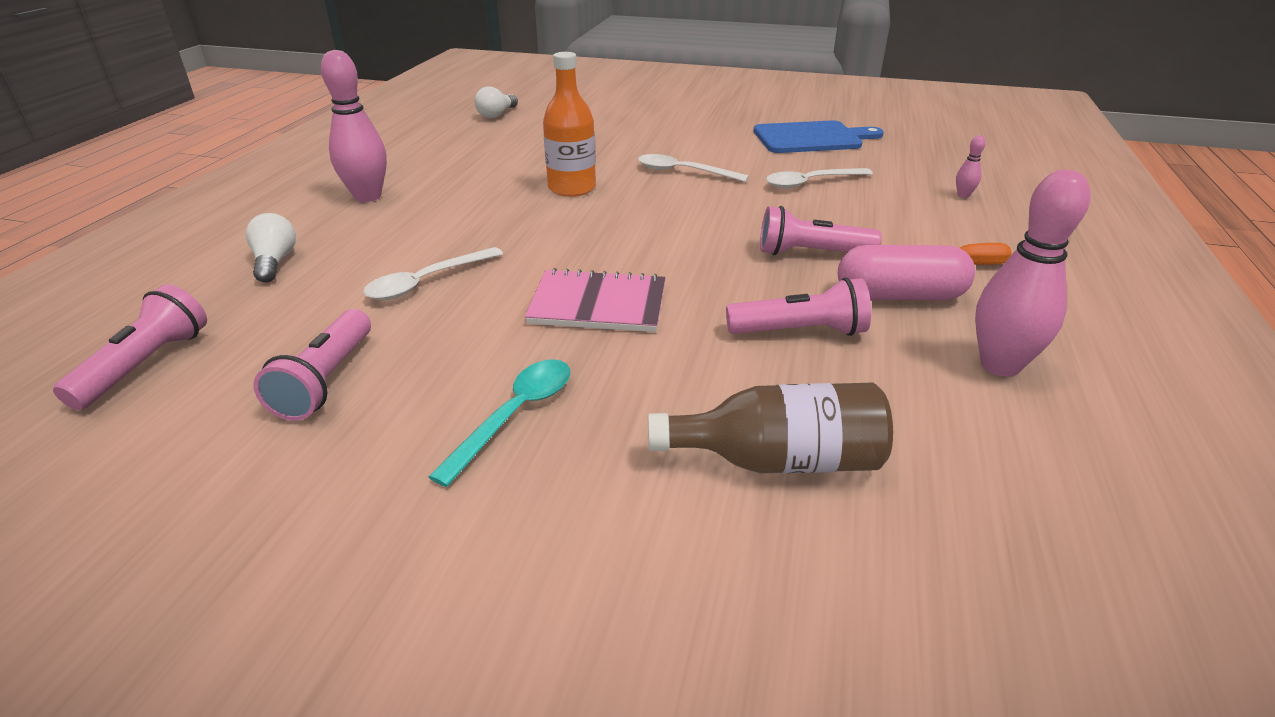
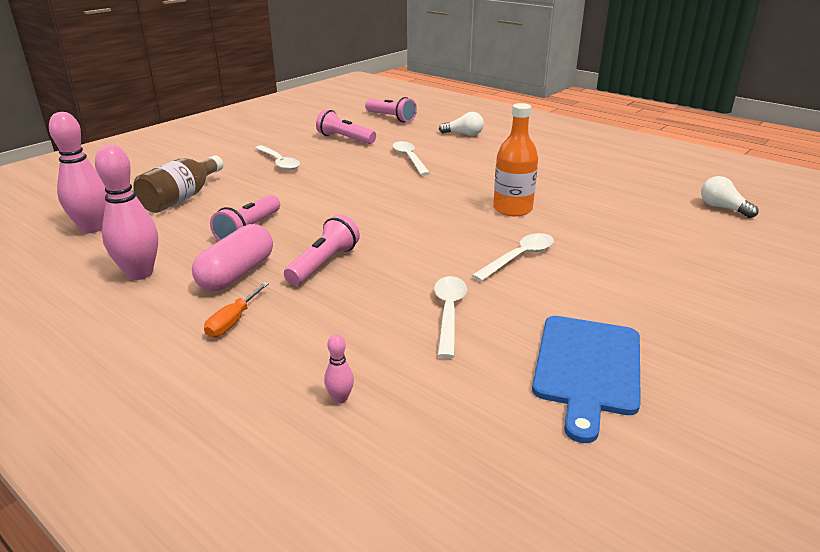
camera: 115 degrees right, 5 degrees down
(368, 196) = (539, 154): pink bowling pin -> pink bowling pin (92, 228)
(515, 415) = (279, 162): turquoise spoon -> white spoon
(598, 304) = (341, 189): pink notebook -> none

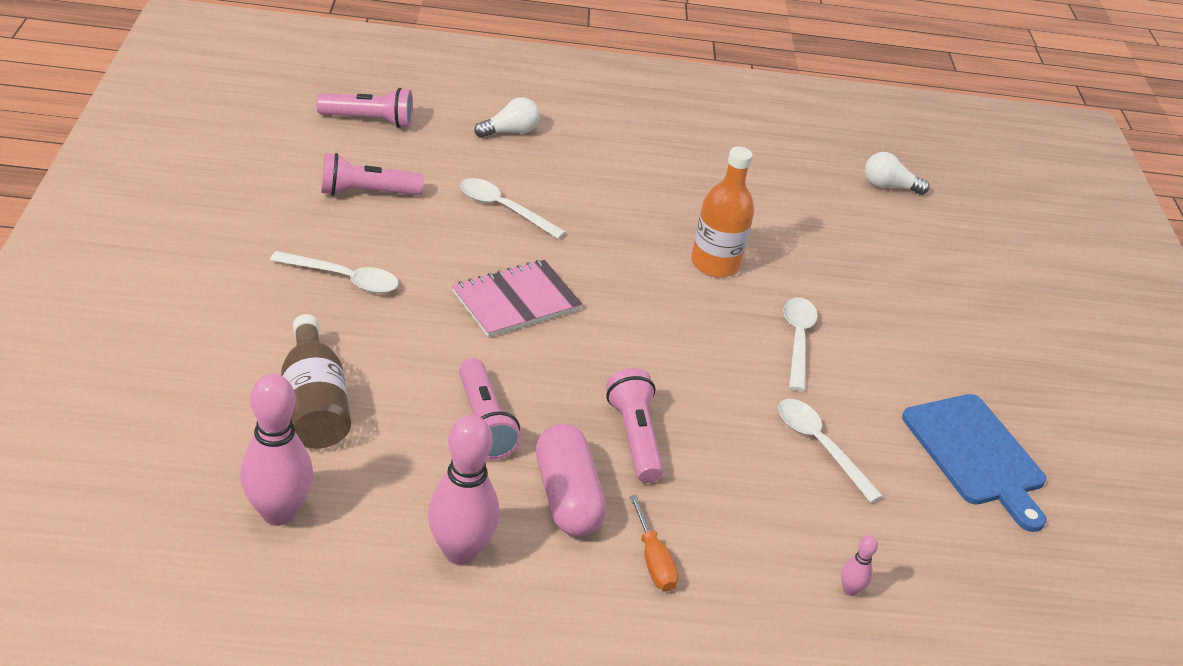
camera: 45 degrees left, 10 degrees up
(354, 192) = (516, 301): none -> pink notebook

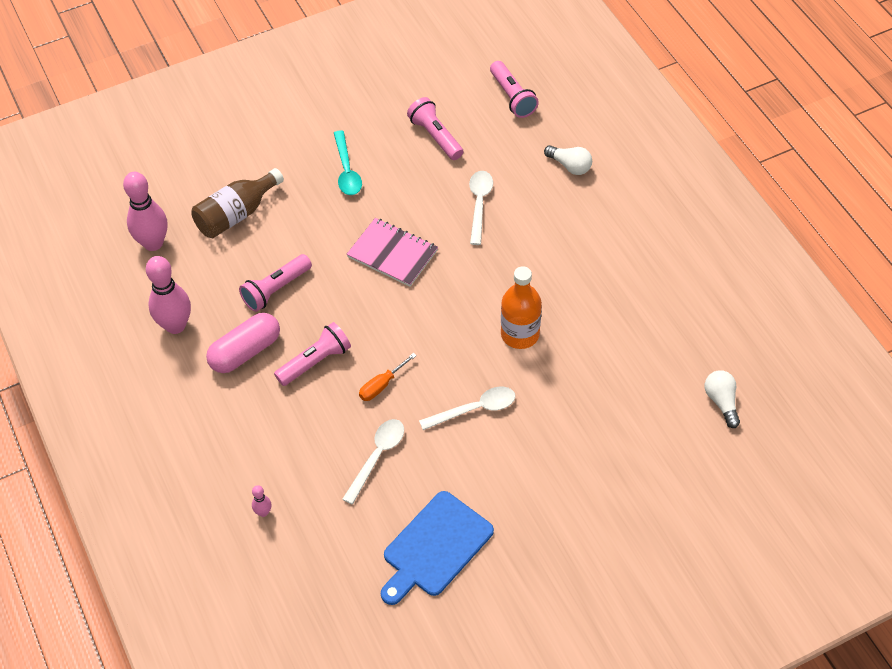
camera: 70 degrees right, 15 degrees up
(344, 278) = (347, 170): white spoon -> turquoise spoon
(653, 560) = (224, 410): orange screwdriver -> orange screwdriver (382, 385)

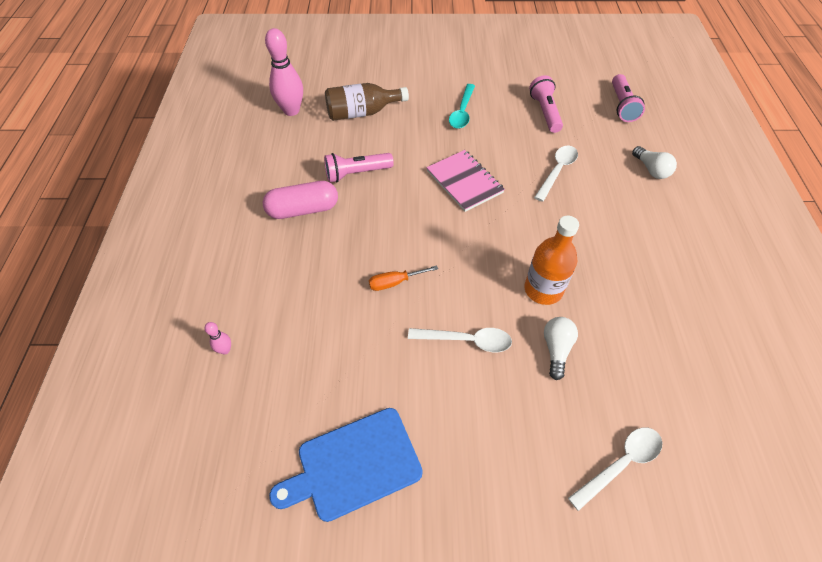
camera: 25 degrees right, 0 degrees up
(175, 325) = (266, 170): pink bowling pin -> none
(315, 361) = (352, 239): pink flashlight -> none
(377, 457) = (353, 345): white spoon -> white spoon (620, 463)
(721, 402) = (733, 450): white light bulb -> white light bulb (556, 349)

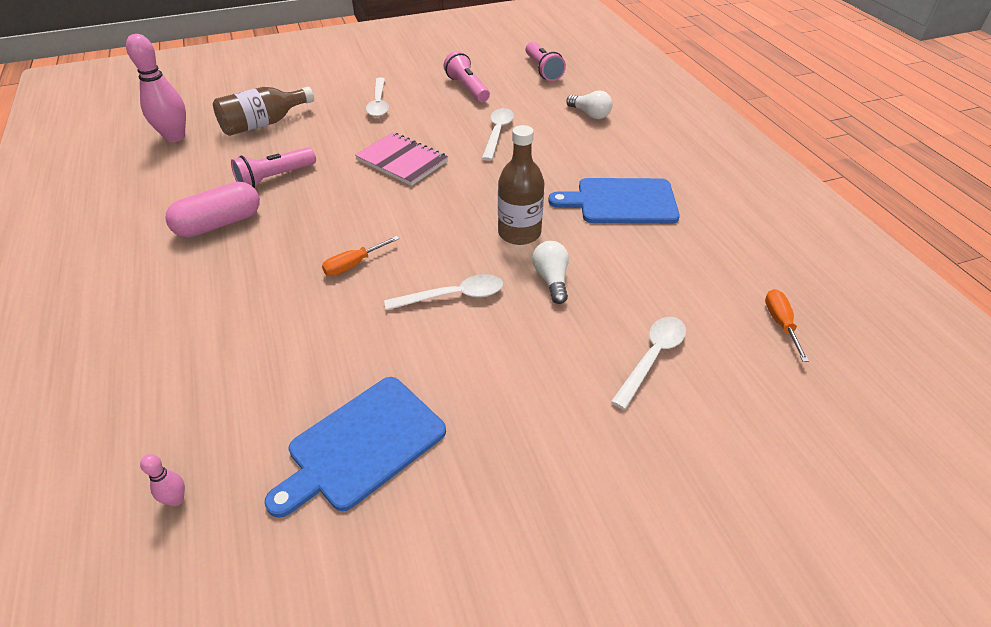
camera: 20 degrees left, 10 degrees down
(225, 350) = (159, 380): pink bowling pin -> pink bowling pin (176, 499)
(462, 112) = (378, 103): turquoise spoon -> white spoon
(543, 289) = (519, 233): orange bottle -> brown bottle
(648, 281) = (621, 202): none -> blue cutting board
(758, 468) = (780, 324): none -> orange screwdriver

